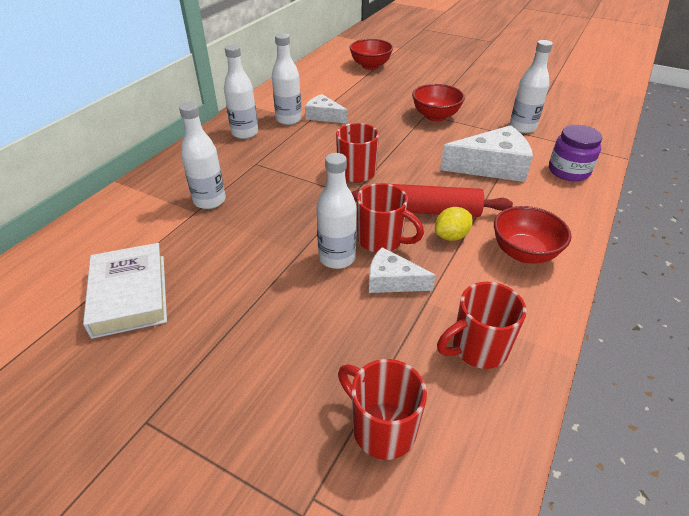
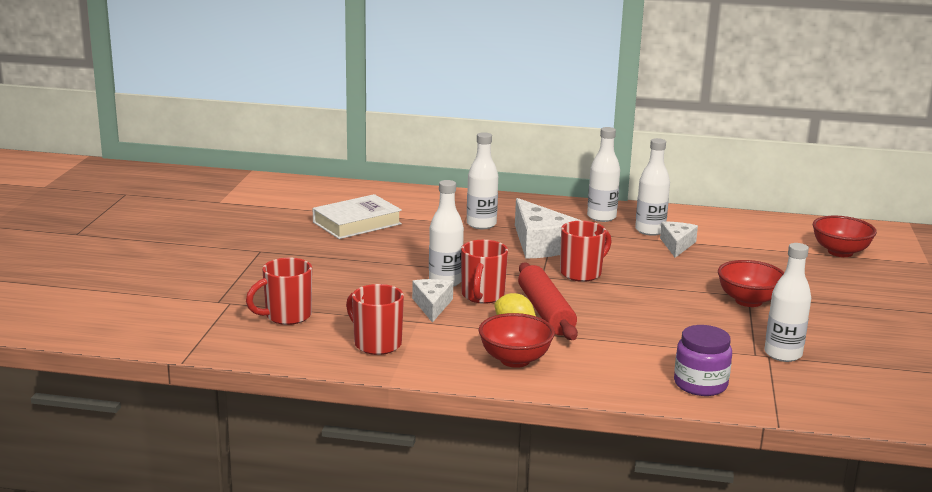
camera: 70 degrees right, 20 degrees down
(381, 428) = (286, 316): red mug -> red mug turned 150 degrees counterclockwise
(492, 167) = (663, 339): white cheese -> white cheese (540, 244)

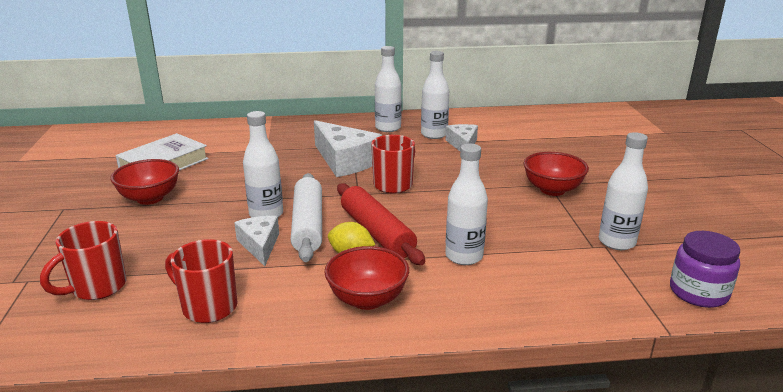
camera: 15 degrees left, 5 degrees up
(481, 224) = (284, 149): white bottle -> white bottle (464, 256)
(482, 296) = (308, 225): red mug -> white rolling pin
(700, 384) = (565, 293): purple jar -> purple jar (698, 292)
(840, 252) = (594, 132): red bowl -> red bowl (150, 198)

